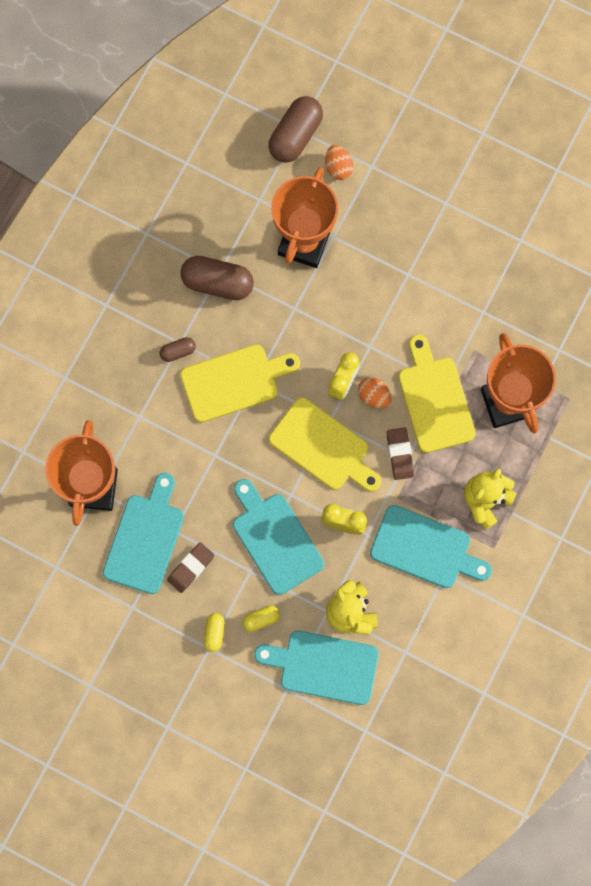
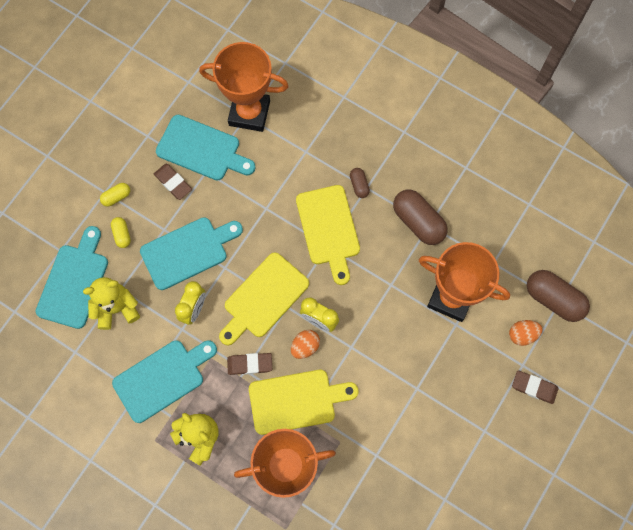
camera: 95 degrees right, 5 degrees down
(214, 633) = (116, 197): yellow capsule -> yellow capsule turned 45 degrees counterclockwise
(217, 283) = (418, 222): brown capsule -> brown capsule turned 60 degrees counterclockwise
(394, 154) = (534, 387): none -> brown eraser
(425, 548) = (162, 378): turquoise cutting board -> turquoise cutting board turned 150 degrees counterclockwise

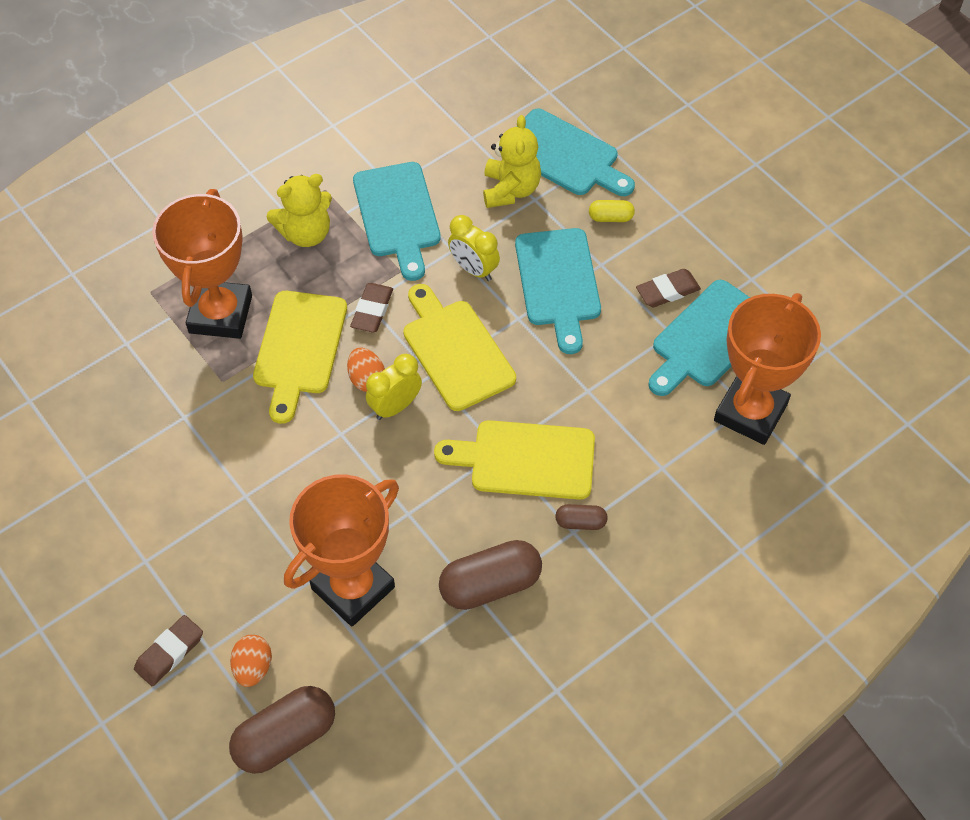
camera: 110 degrees right, 15 degrees down
(116, 197) = (668, 224): yellow capsule -> none

